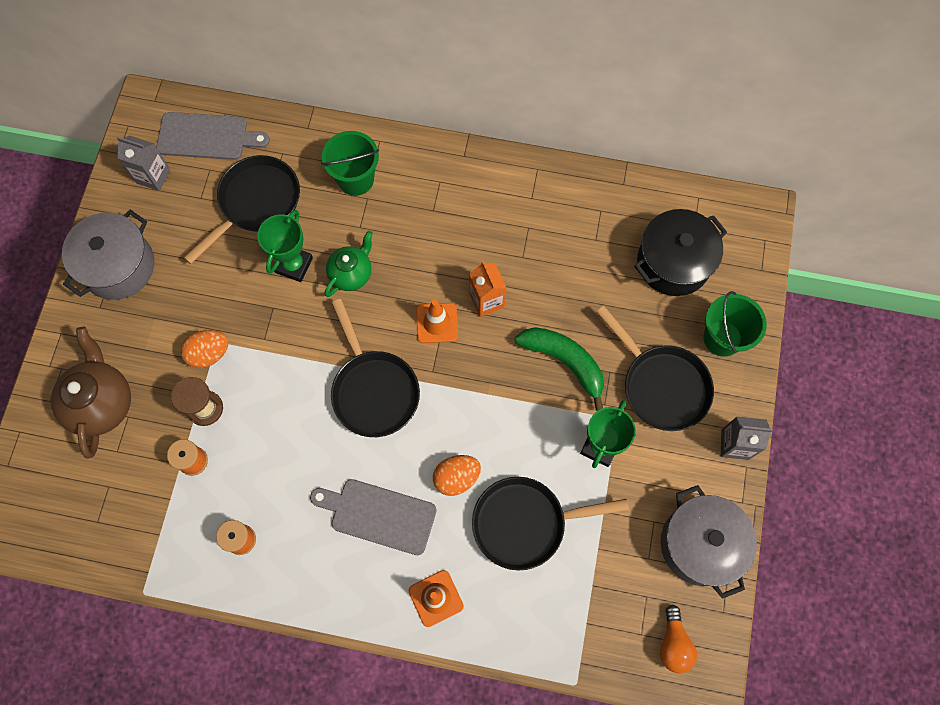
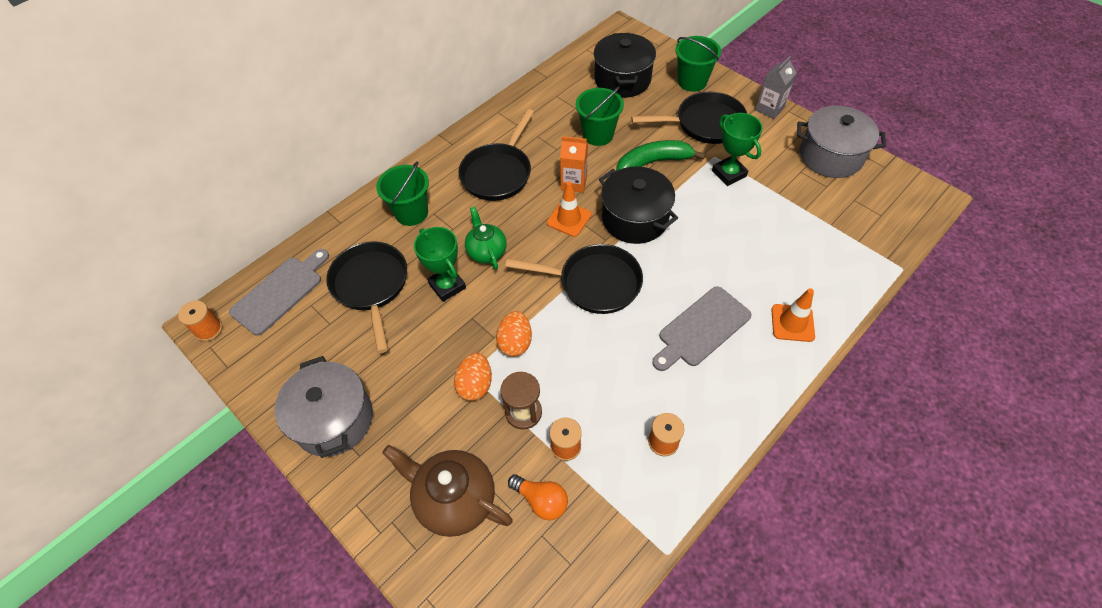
camera: 55 degrees left, 15 degrees down
(142, 112) = (209, 330): none -> orange spool
(153, 176) = (276, 350): grey carton -> none
(456, 477) = (701, 264): orange egg -> orange egg (515, 342)
(476, 384) = (635, 219): none -> black pot
(525, 523) = (762, 240): black pan -> black pan (498, 173)
(570, 285) = (598, 135): none -> green bucket
(673, 643) = (896, 201): orange light bulb -> orange light bulb (541, 500)

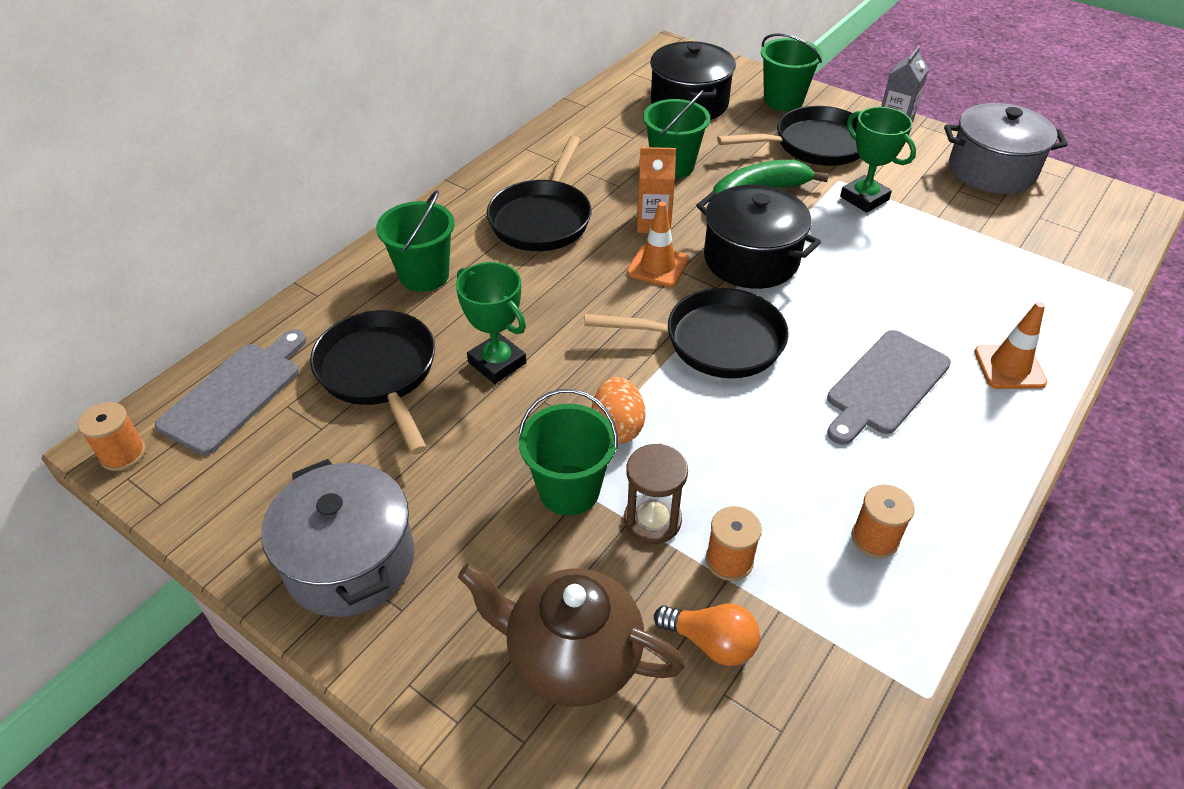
camera: 10 degrees left, 10 degrees down
(475, 385) = (569, 490): orange egg -> green bucket
(486, 252) = (547, 315): green teapot -> none

